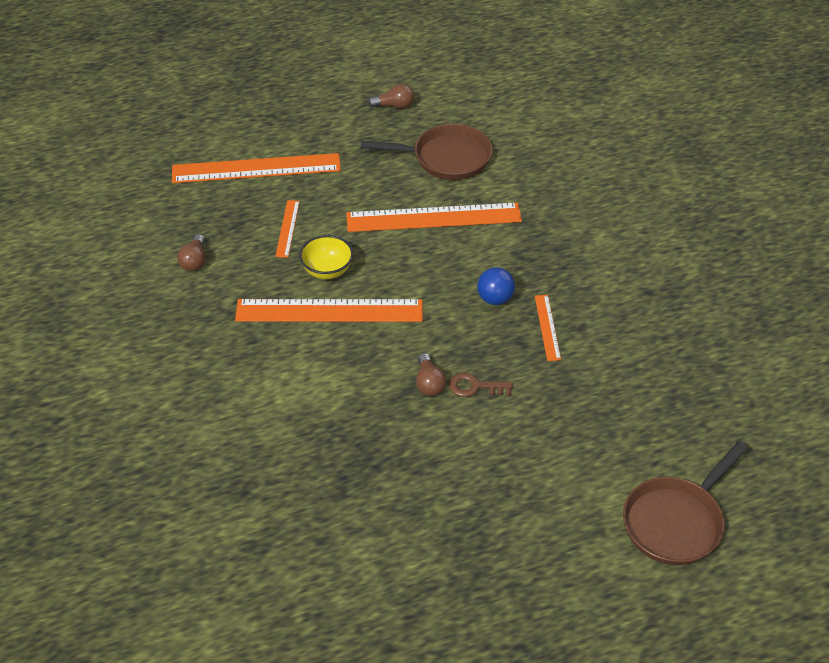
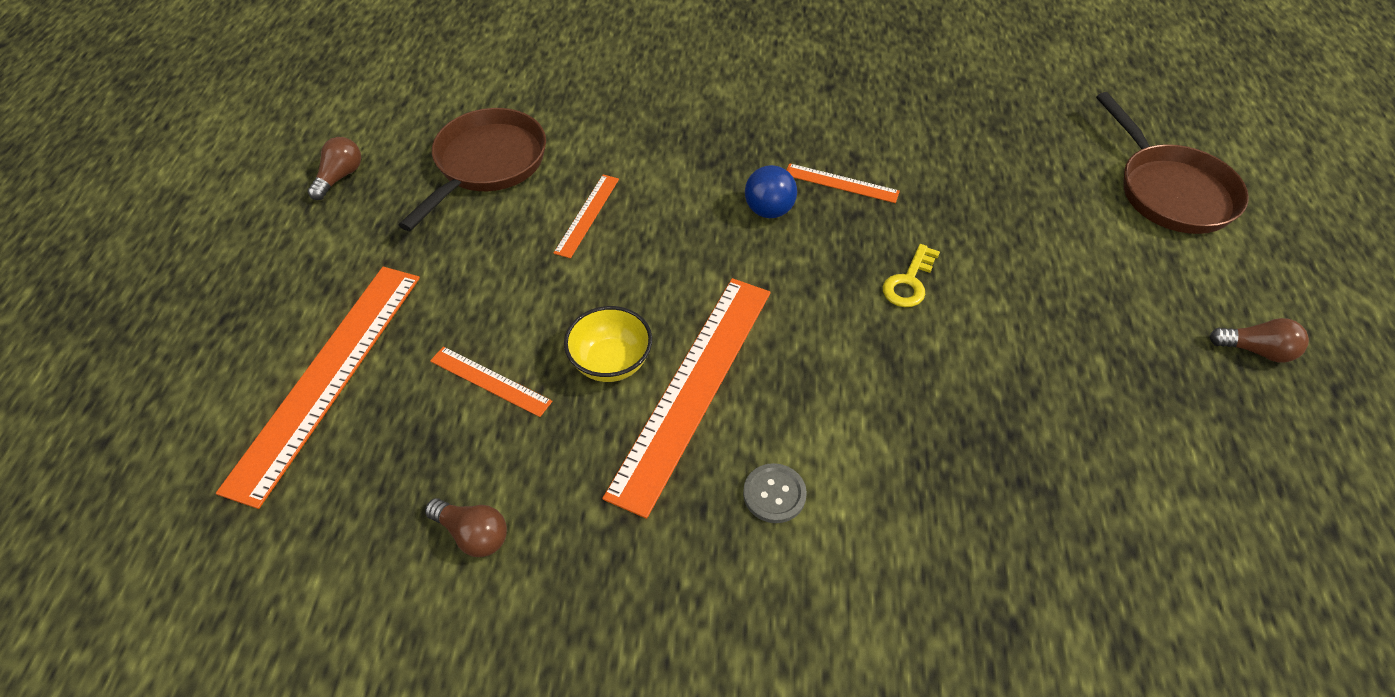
camera: 65 degrees left, 5 degrees up
(276, 368) = (774, 494): none -> grey button
(429, 383) = (883, 325): brown light bulb -> brown light bulb (1255, 350)
(433, 217) = (587, 215): orange ruler -> orange ruler, size x0.47
(475, 387) = (909, 282): brown key -> yellow key

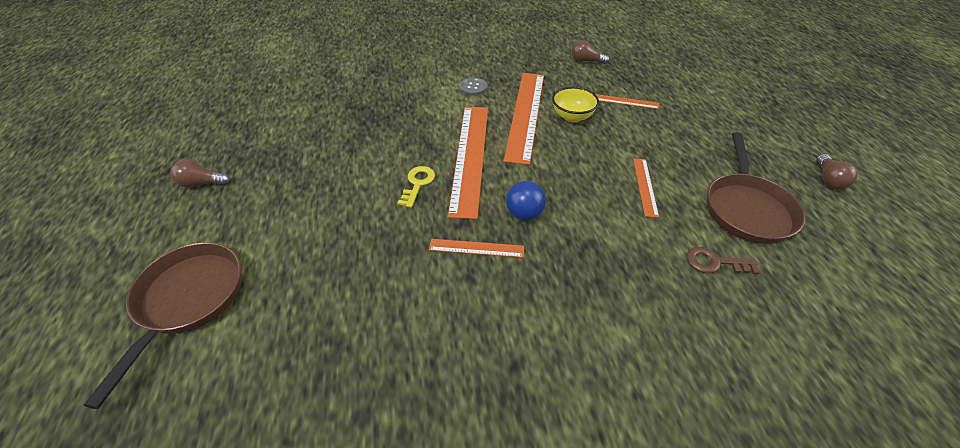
camera: 165 degrees right, 5 degrees down
(327, 377) = (697, 91): orange ruler -> orange ruler (470, 156)
(582, 122) = (715, 262): none -> brown key
(1170, 191) = (188, 300): brown pan -> brown pan turned 45 degrees clockwise

